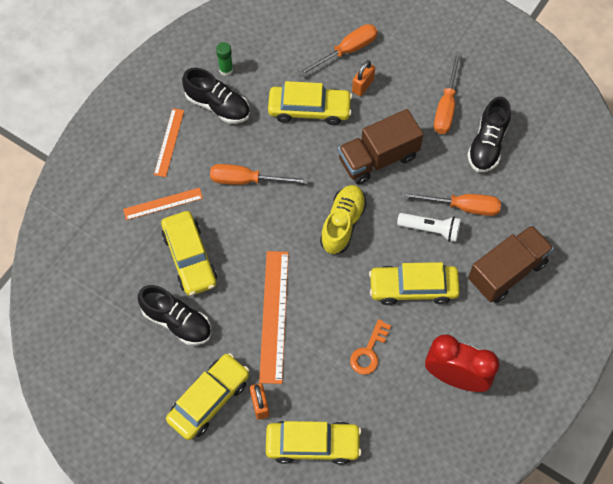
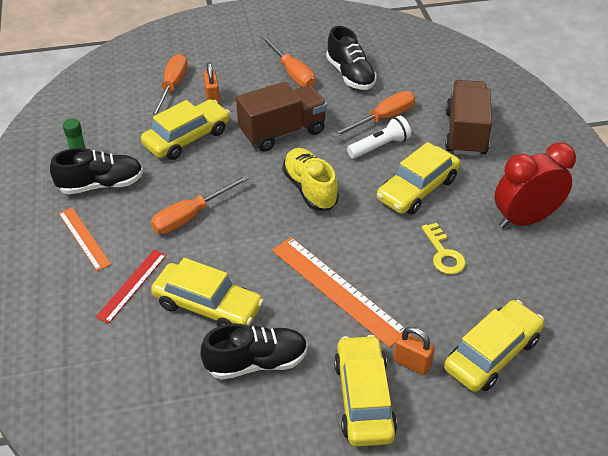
camera: 45 degrees left, 20 degrees down
(163, 203) = (132, 285): orange ruler -> red ruler
(369, 351) = (443, 253): orange key -> yellow key
(378, 158) = (282, 132): brown truck -> brown truck turned 135 degrees counterclockwise

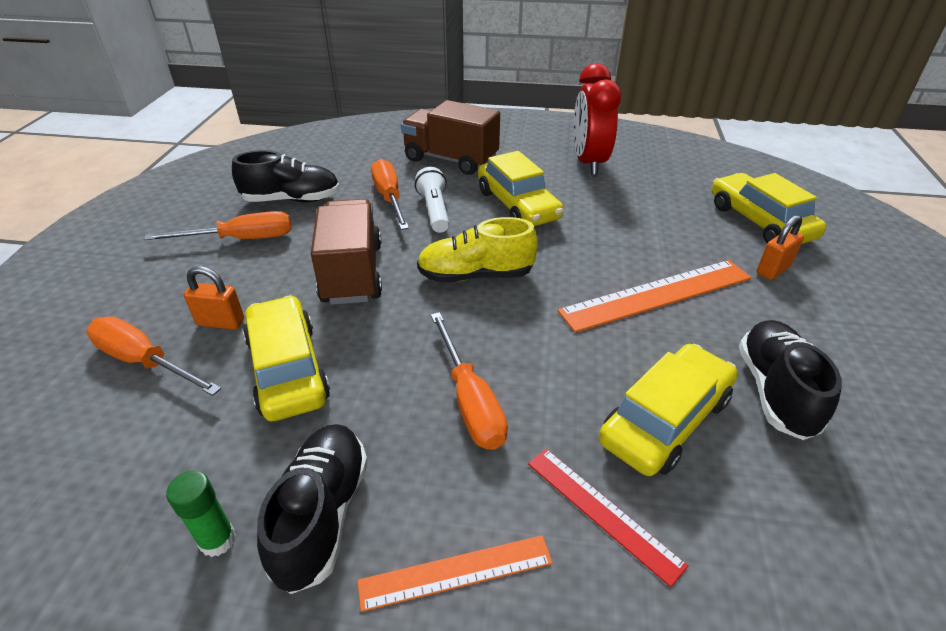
camera: 70 degrees left, 5 degrees down
(364, 398) = (826, 314): yellow car -> none
(443, 253) = (619, 214): yellow key -> none

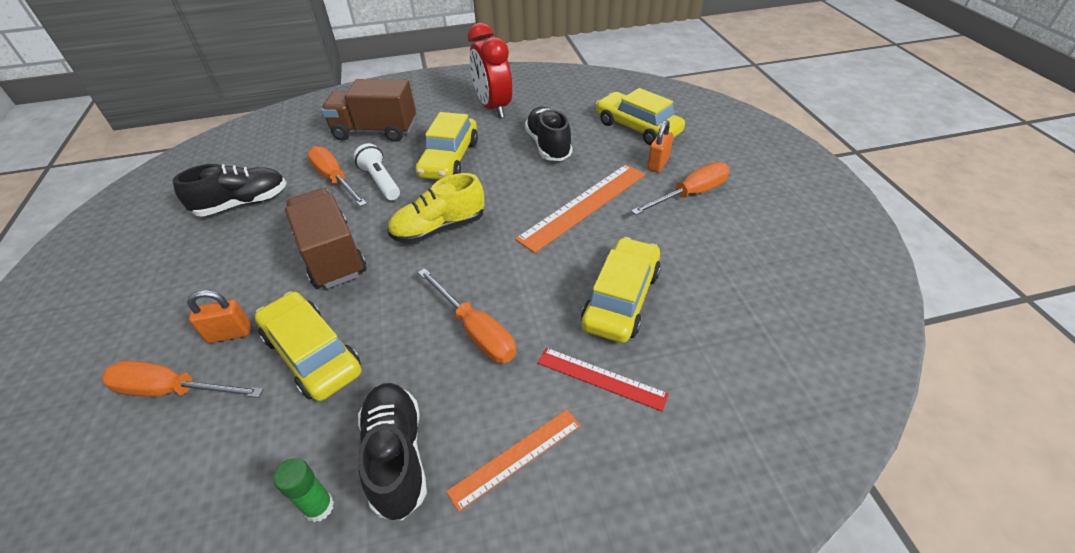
camera: 20 degrees left, 5 degrees up
(241, 239) = (210, 254): orange screwdriver -> orange screwdriver (690, 194)
(517, 205) = (449, 159): yellow car -> yellow car turned 60 degrees clockwise
(775, 391) = (686, 254): black shoe -> black shoe (548, 145)

